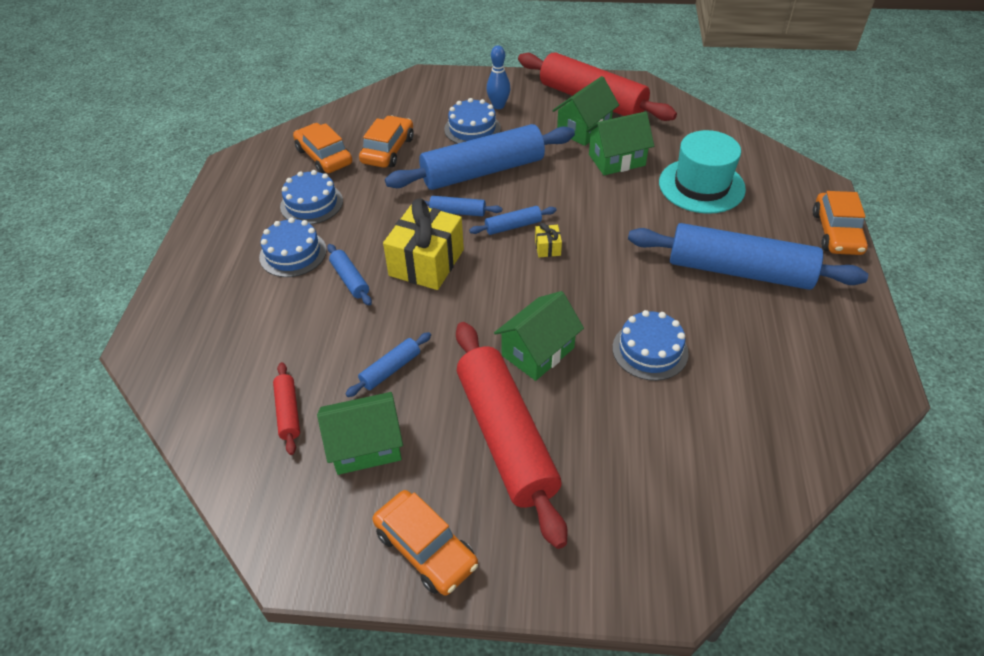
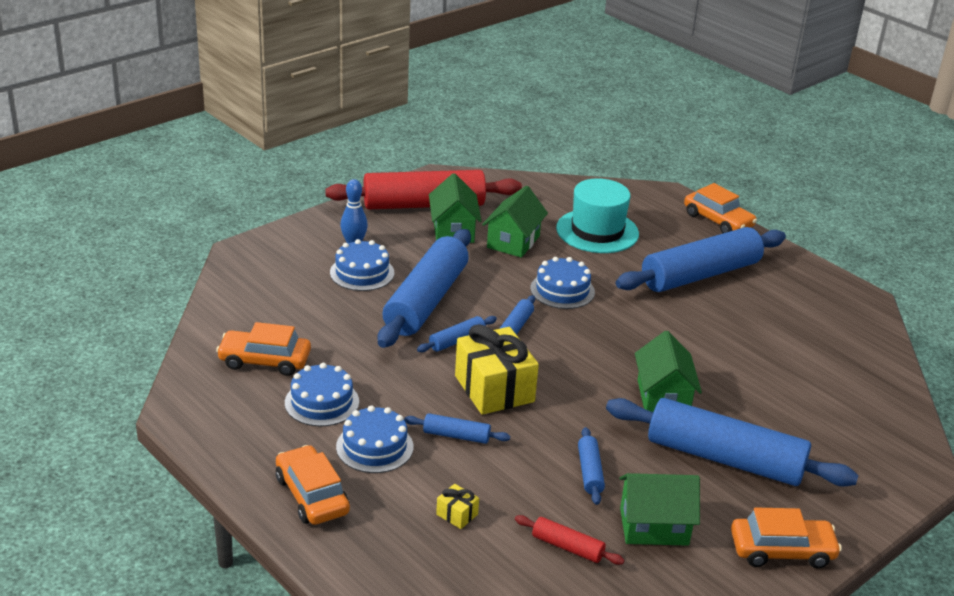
camera: 50 degrees left, 15 degrees down
(366, 446) = (654, 527): green house -> green house turned 60 degrees clockwise
(388, 150) = (316, 325): orange car -> orange car (312, 495)
(506, 436) = (725, 458): red rolling pin -> blue rolling pin
(547, 247) = (562, 328): yellow gift -> yellow gift (457, 514)
(650, 350) = (724, 353): blue cake -> blue cake (562, 290)

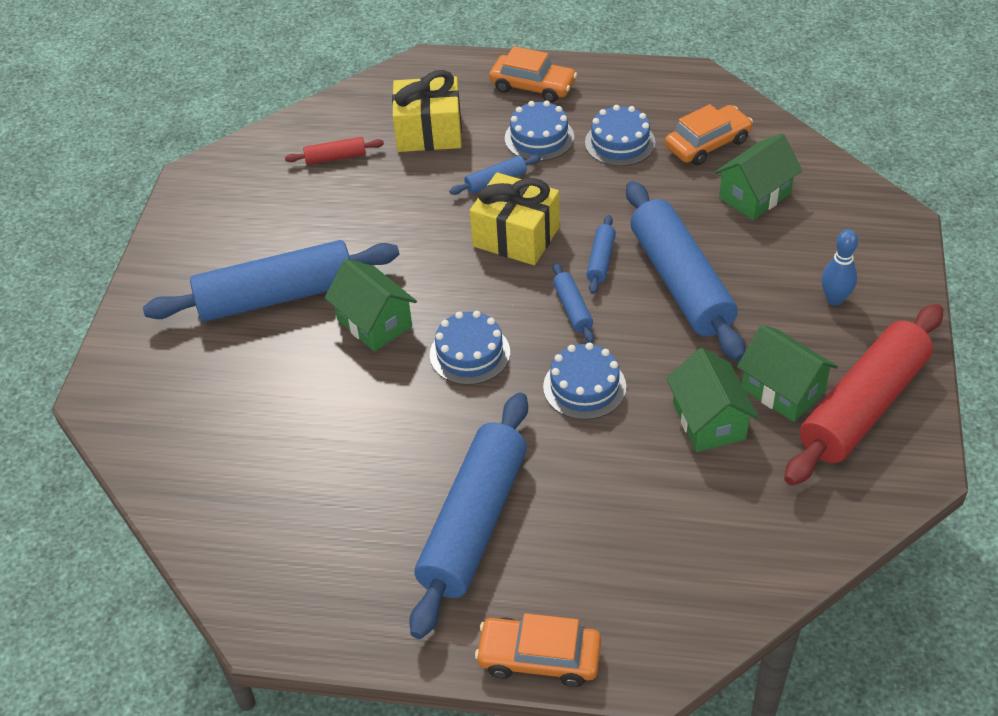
camera: 145 degrees right, 15 degrees up
(362, 273) = (775, 272): blue cake -> blue cake (470, 353)
(457, 514) = (429, 132): yellow gift -> yellow gift, size x2.36
(589, 472) = (371, 217): blue rolling pin -> none
(597, 231) = (649, 512): turquoise hat -> none
(654, 527) = (288, 207): green house -> green house (754, 195)
(782, 550) = (182, 247): orange car -> none

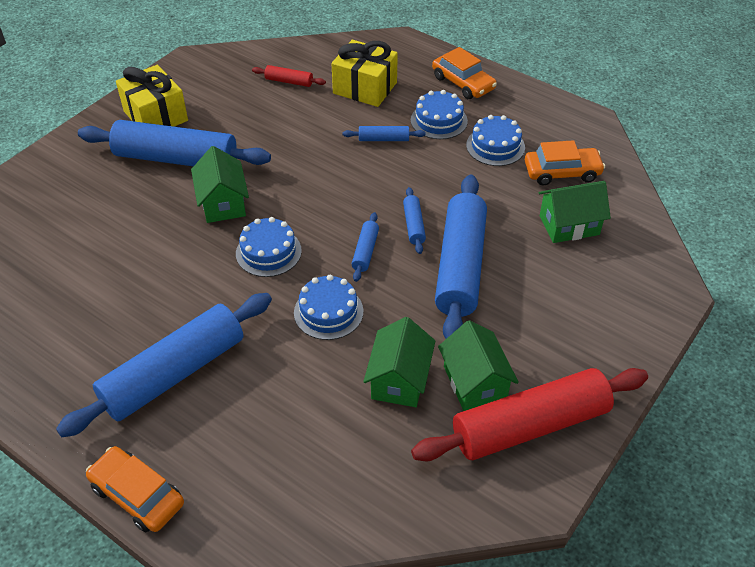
camera: 25 degrees right, 0 degrees up
(516, 236) = (366, 183): yellow gift -> yellow gift (155, 116)
(601, 260) = (414, 225): blue rolling pin -> blue rolling pin turned 45 degrees counterclockwise
(834, 299) = (572, 331): blue bowling pin -> none

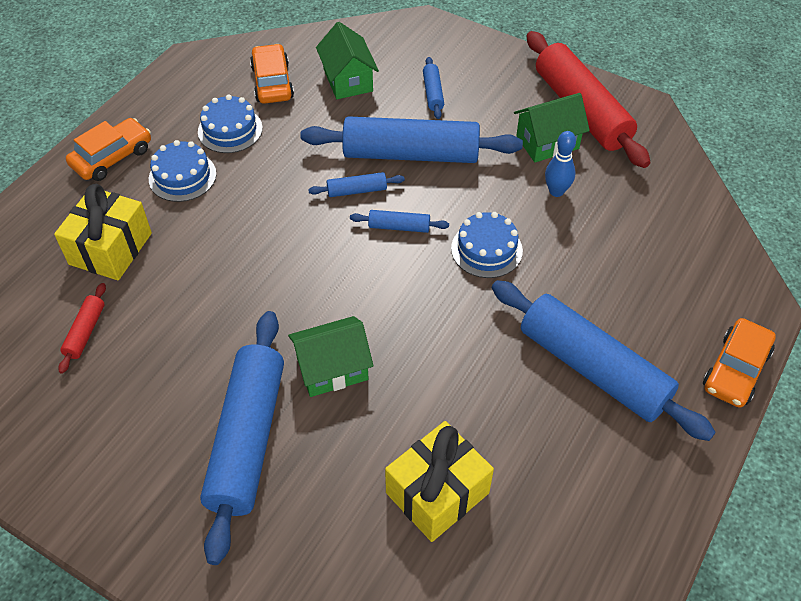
camera: 95 degrees left, 5 degrees up
(155, 116) = (150, 487): yellow gift -> yellow gift (437, 493)
(268, 252) = (409, 311): blue cake -> none
(383, 139) = (214, 223): blue rolling pin -> blue rolling pin (433, 93)
(399, 380) = (556, 191): green house -> blue bowling pin

